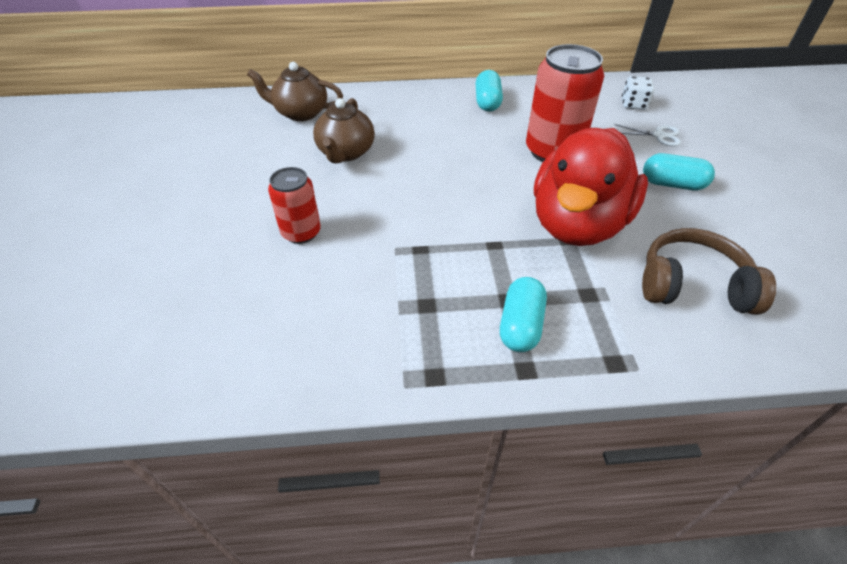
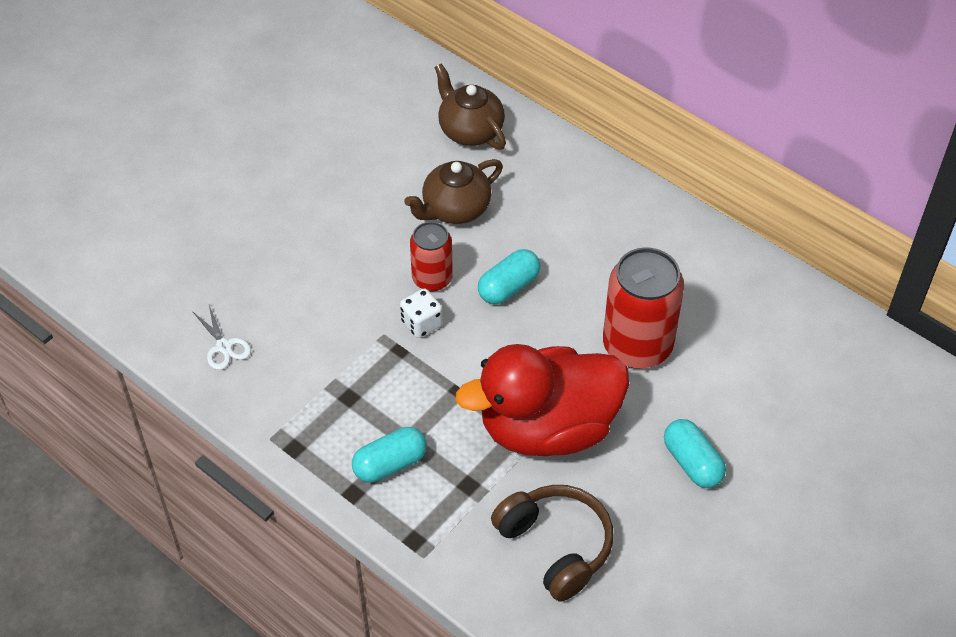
camera: 45 degrees right, 5 degrees up
(301, 232) = (334, 267): red can -> red can (432, 278)
(487, 102) = (661, 242): turquoise capsule -> turquoise capsule (508, 287)
(633, 105) = (810, 356): white dice -> white dice (421, 323)
(658, 135) = (771, 409): white scissors -> white scissors (224, 346)

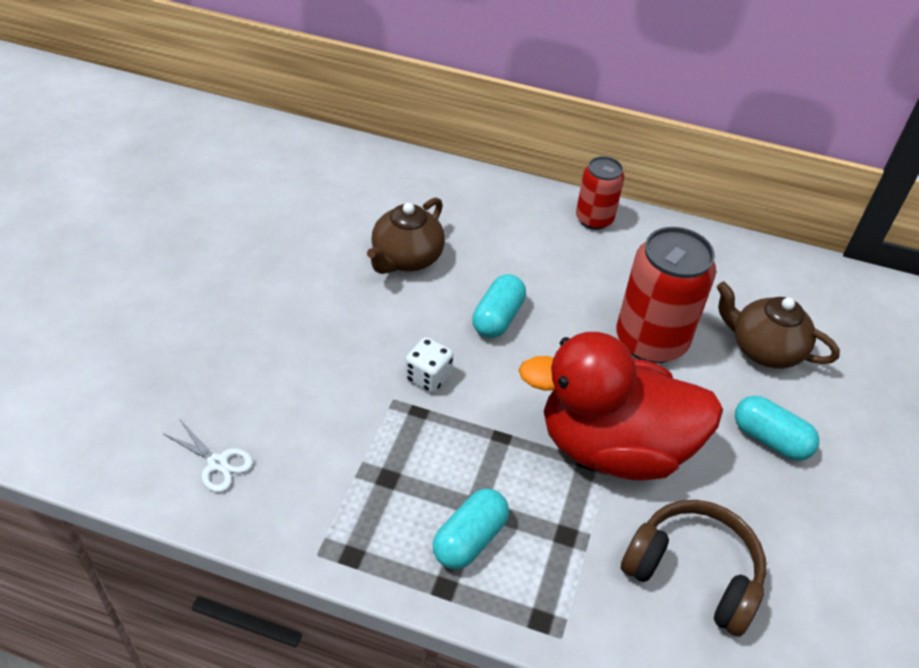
camera: 25 degrees left, 5 degrees down
(432, 278) = (417, 330): red can -> red can (594, 219)
(470, 130) = (385, 185): brown teapot -> brown teapot (764, 349)
(547, 428) = (613, 447): red duck -> red duck turned 45 degrees clockwise

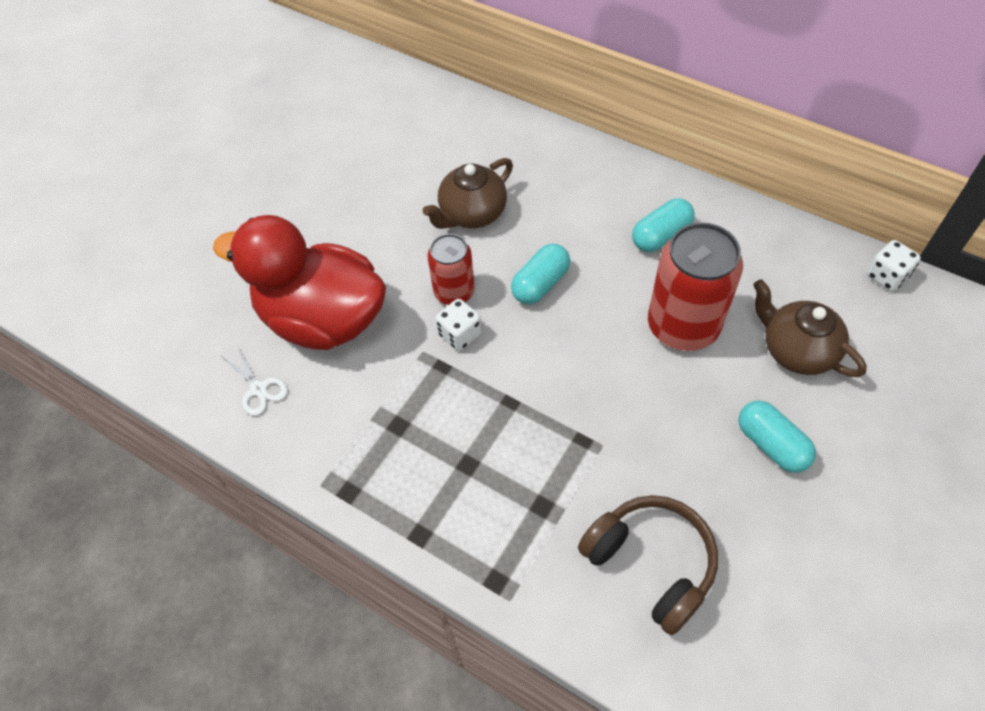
camera: 20 degrees right, 10 degrees up
(469, 539) = (454, 495): turquoise capsule -> turquoise capsule (661, 236)
(594, 219) = (665, 191): red can -> red can (454, 292)
(613, 447) = (612, 428): red duck -> red duck (323, 319)
(821, 273) = (886, 276): none -> white dice

